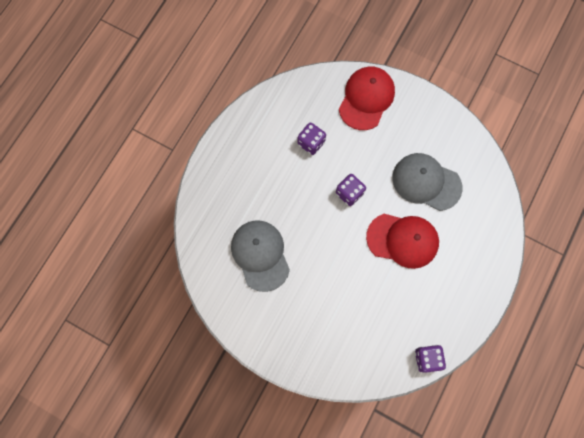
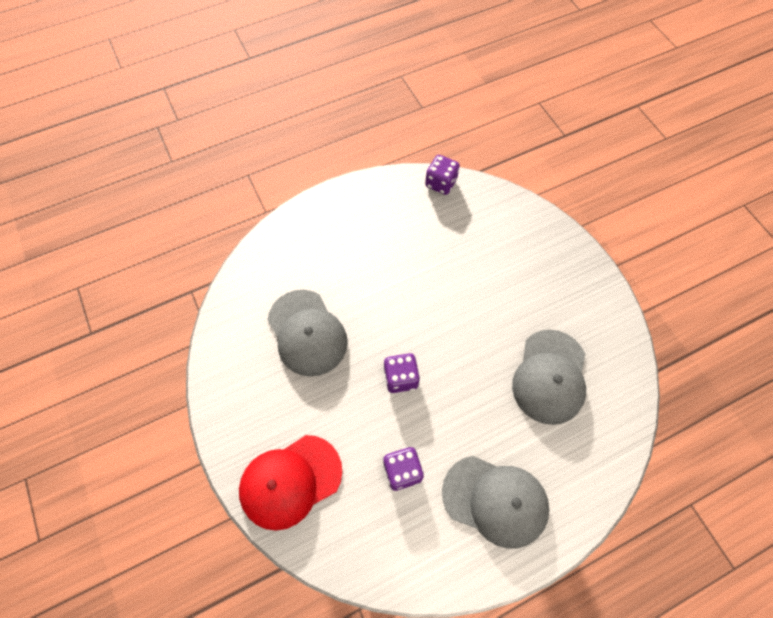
camera: 145 degrees left, 10 degrees down
(250, 161) = (495, 500): none -> grey cap
(402, 240) = (381, 292): red cap -> none

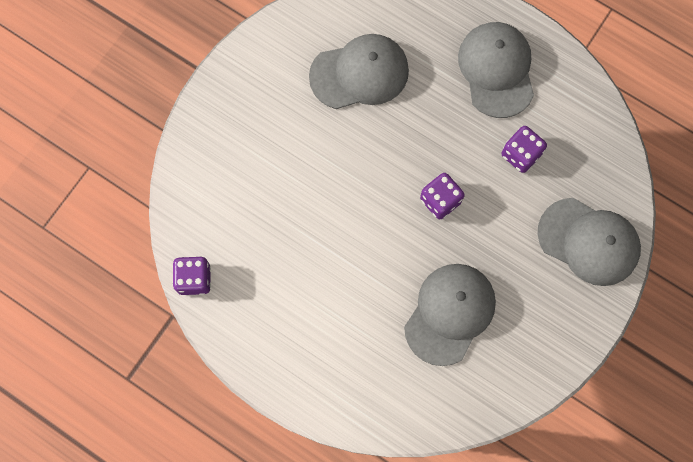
camera: 120 degrees left, 10 degrees up
(290, 481) = (589, 242): red cap -> grey cap

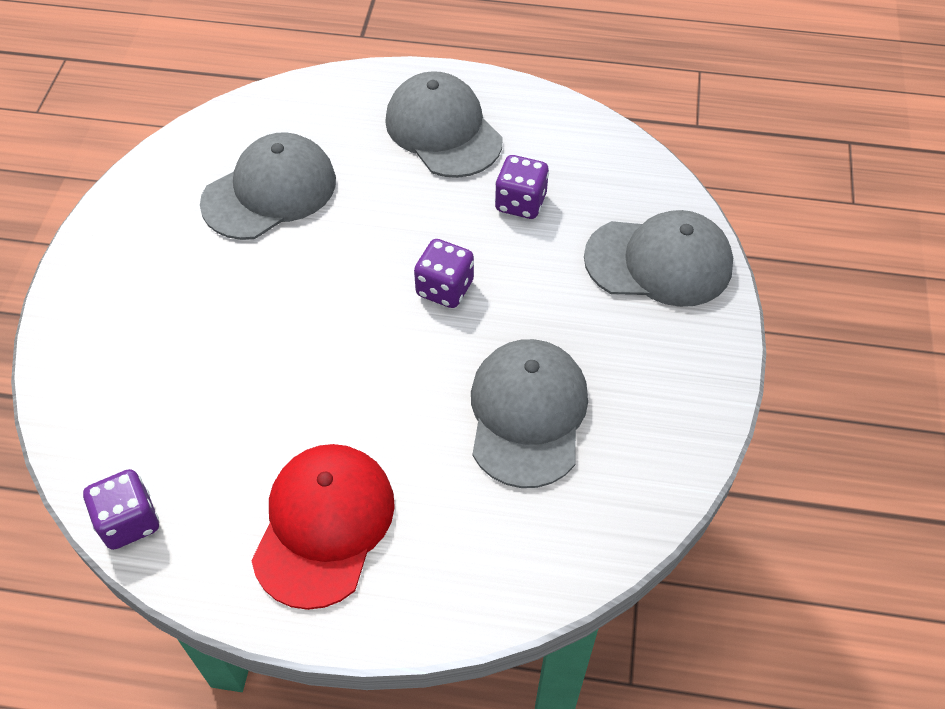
camera: 25 degrees left, 20 degrees down
(301, 331) = (324, 525): none -> red cap

